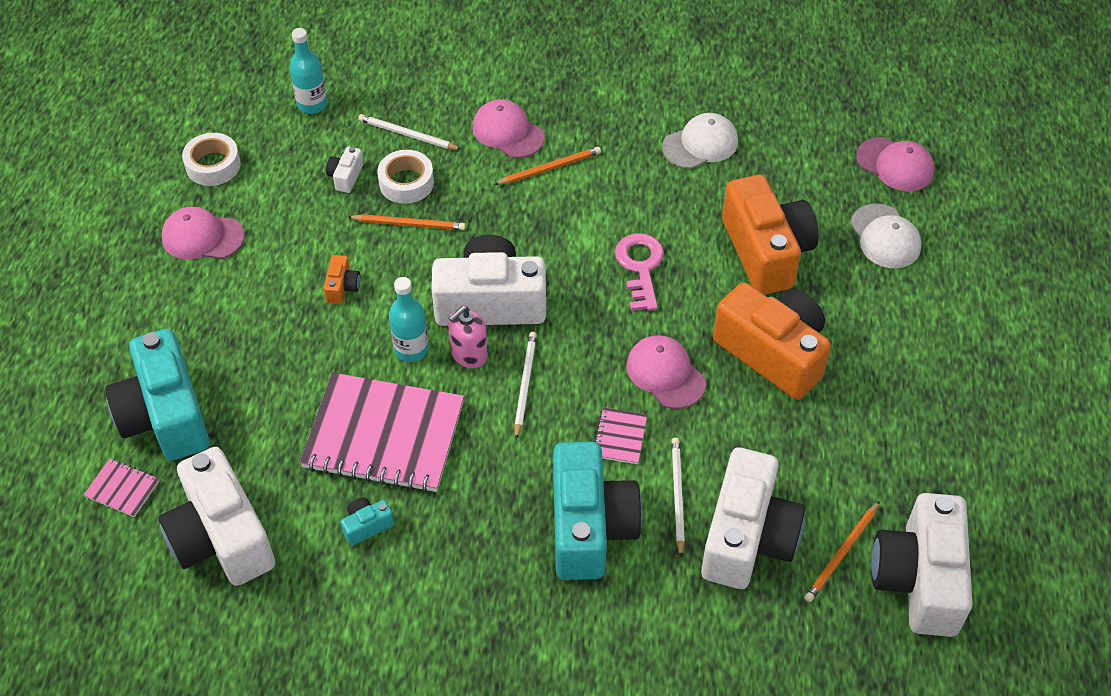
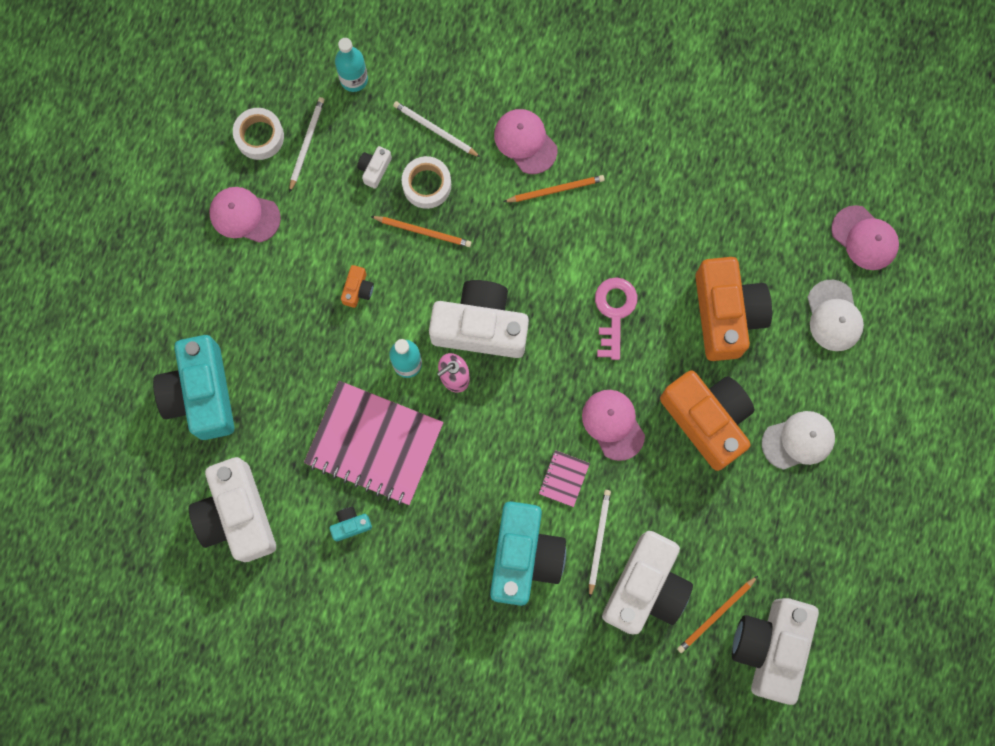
camera: 10 degrees right, 25 degrees up
(122, 489) = (163, 457): pink notebook -> none
(525, 384) = (496, 415): white pencil -> white pencil (307, 143)
(700, 144) = (695, 185): white cap -> white cap (798, 440)

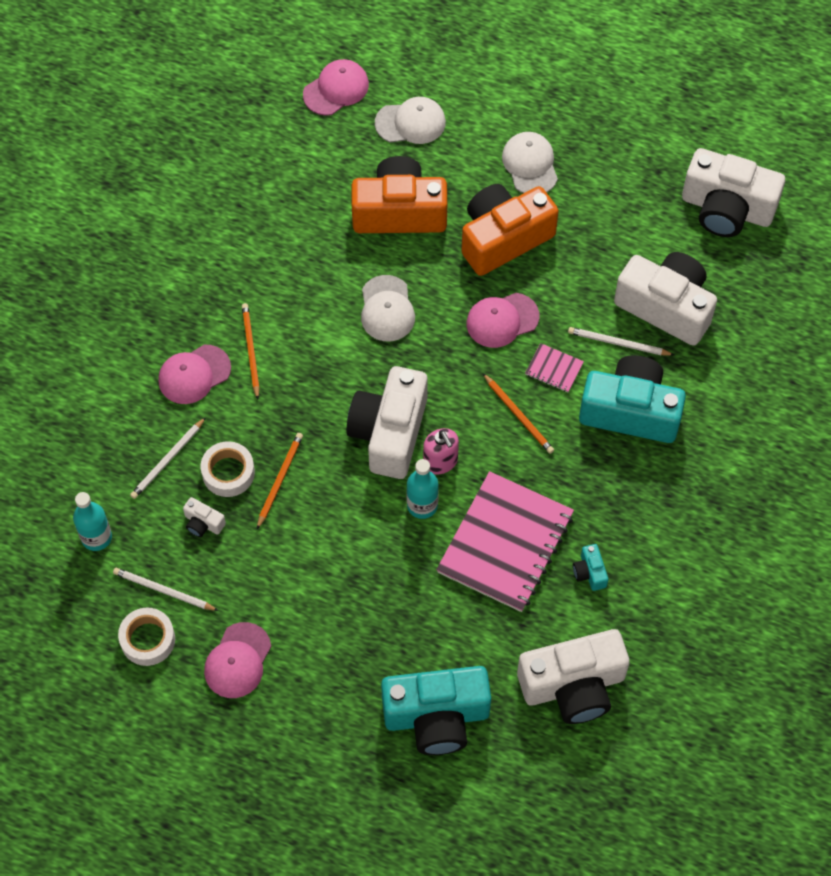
camera: 85 degrees left, 15 degrees down
(358, 290) = (336, 549): orange camera -> none
(614, 312) = (387, 309): pink key -> white cap
(716, 615) = (694, 250): orange pencil -> orange pencil (518, 415)

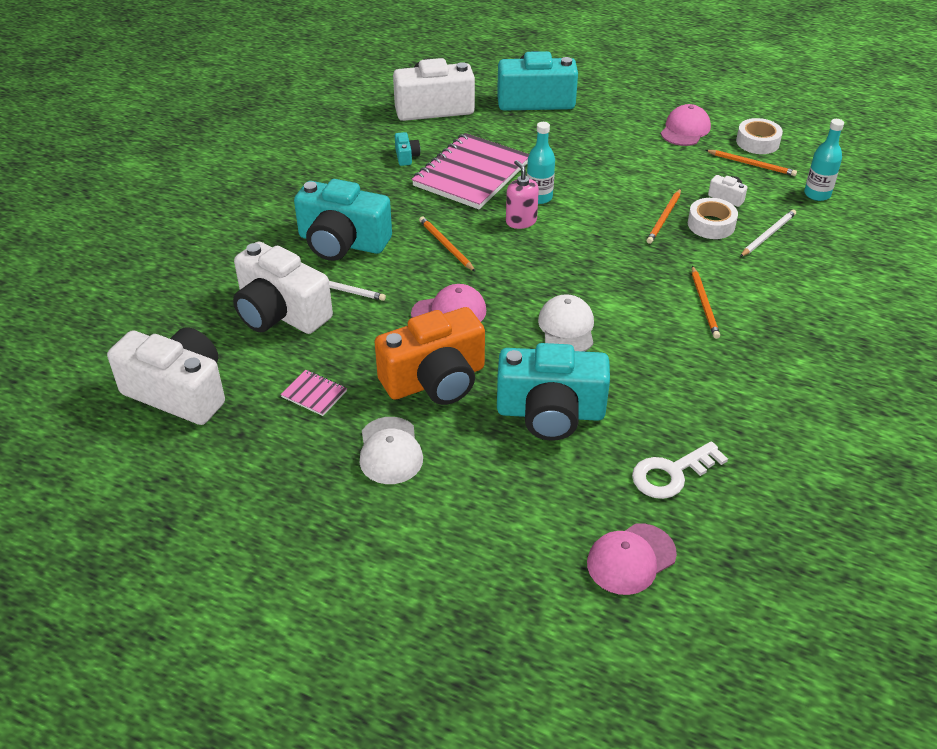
camera: 175 degrees left, 20 degrees down
(163, 590) = (751, 164): white pencil -> orange pencil
(194, 374) = (757, 290): pink cap -> none
(300, 161) = (671, 473): none -> white key
(389, 432) = (566, 241): white camera -> none
(399, 212) = (550, 412): orange camera -> turquoise camera
(410, 123) = (532, 509): white cap -> none
(554, 369) = (405, 274): pink notebook -> pink notebook (314, 394)

